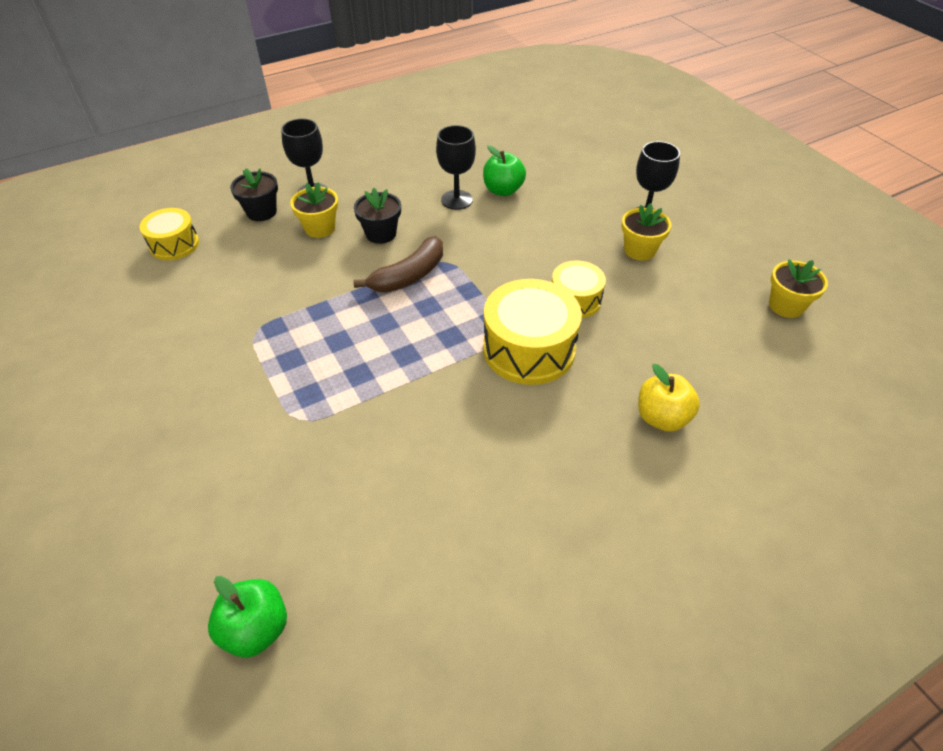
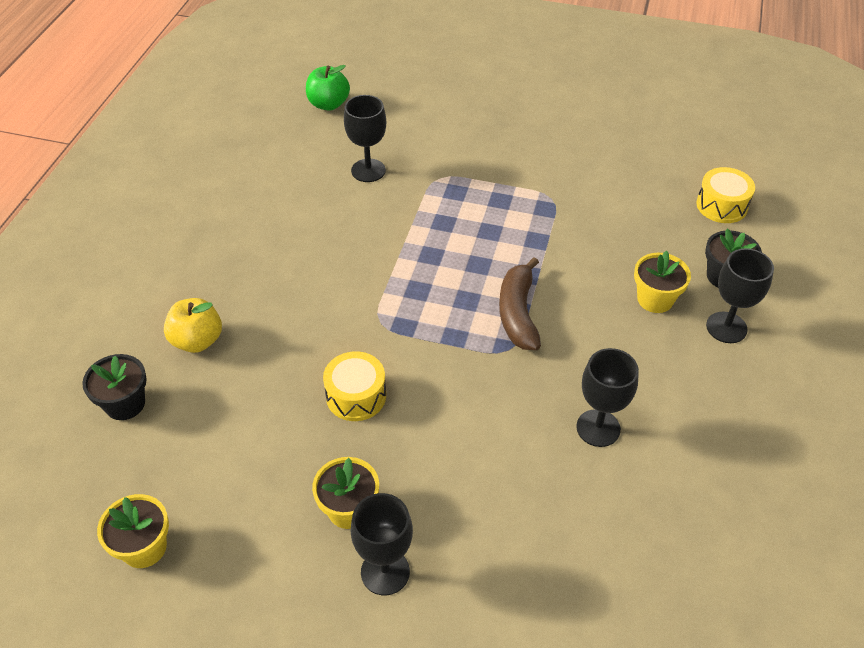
camera: 135 degrees right, 0 degrees up
(343, 481) = (368, 170): none -> black goblet
(381, 234) = (601, 333): black flower pot -> black flower pot (125, 404)
(503, 190) = (574, 482): green apple -> none
(529, 349) = (348, 322): yellow drum -> none

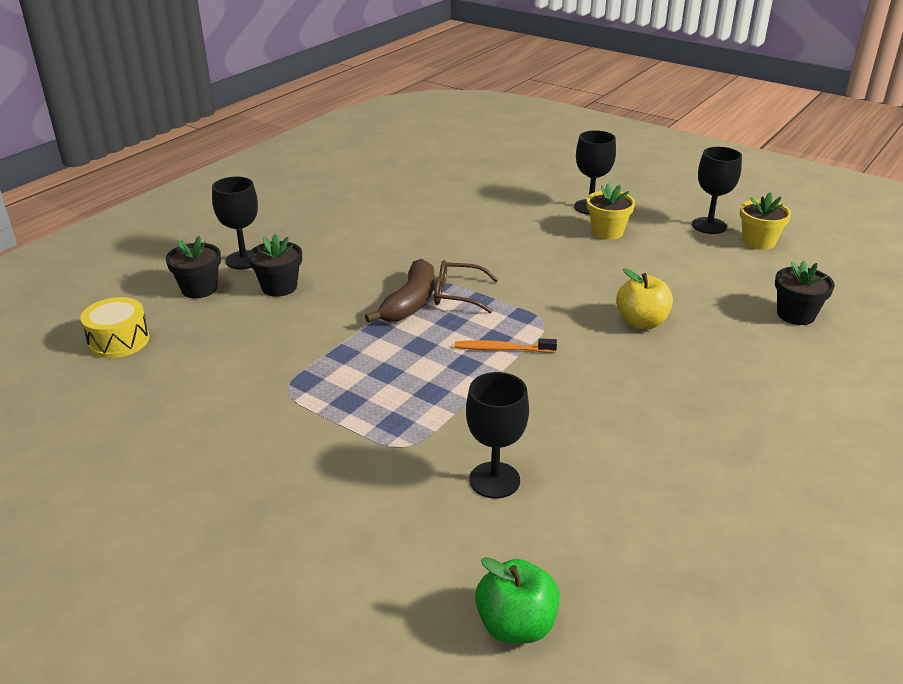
camera: 160 degrees left, 15 degrees down
(197, 340) = (732, 345): yellow apple -> yellow apple (641, 322)
(356, 396) = (584, 281): yellow drum -> none
(406, 279) = (502, 349): none -> orange toothbrush
(479, 337) = (457, 294): none -> brown glasses
(598, 428) = (403, 233): black goblet -> black goblet (709, 226)
(655, 299) = (279, 287): yellow flower pot -> black flower pot

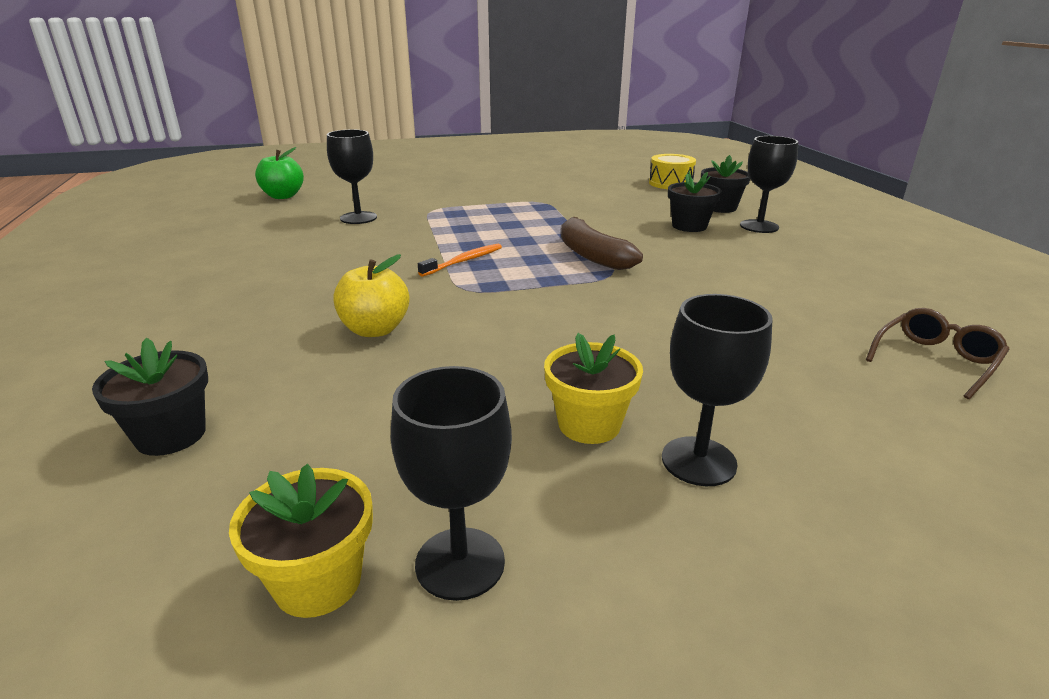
camera: 130 degrees right, 5 degrees down
(457, 294) = (575, 275): brown glasses -> brown glasses (935, 360)

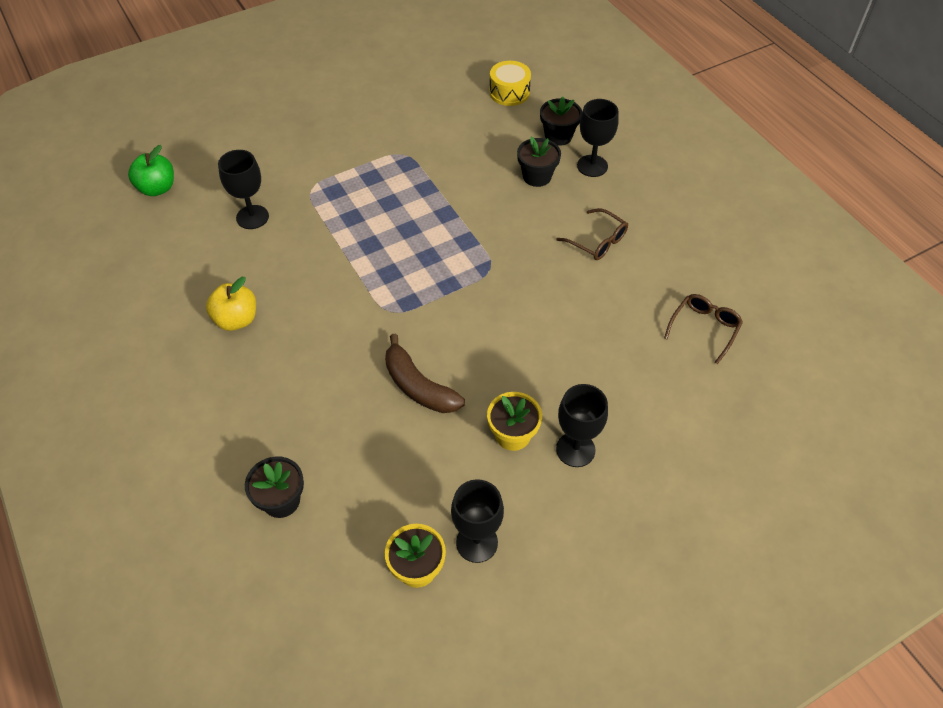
camera: 15 degrees left, 25 degrees up
(375, 329) = (348, 375): yellow apple -> yellow apple (236, 320)
(464, 261) = (373, 271): orange toothbrush -> none
(592, 255) = (469, 242): brown banana -> brown banana (418, 386)
(761, 272) = (597, 241): none -> brown glasses

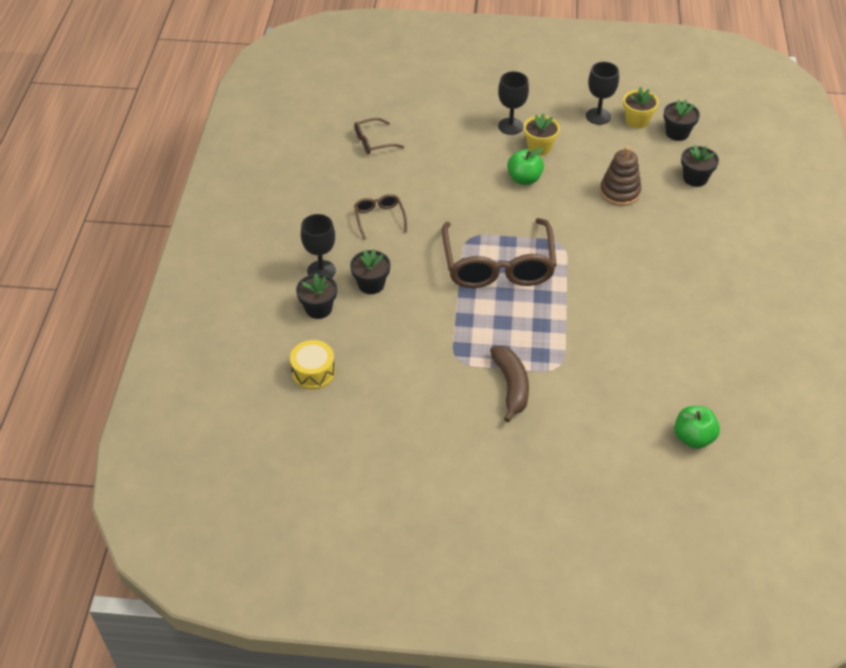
camera: 145 degrees left, 5 degrees down
(236, 320) = (674, 290): yellow apple -> none
(252, 217) = (621, 366): black goblet -> none
(346, 578) = (677, 133): none -> black flower pot
(367, 419) = (619, 192): none -> brown stacking toy
(418, 386) = (575, 194): brown banana -> brown banana (511, 386)
(437, 253) = (498, 265): none -> brown glasses
(493, 374) = (524, 179): none -> green apple

